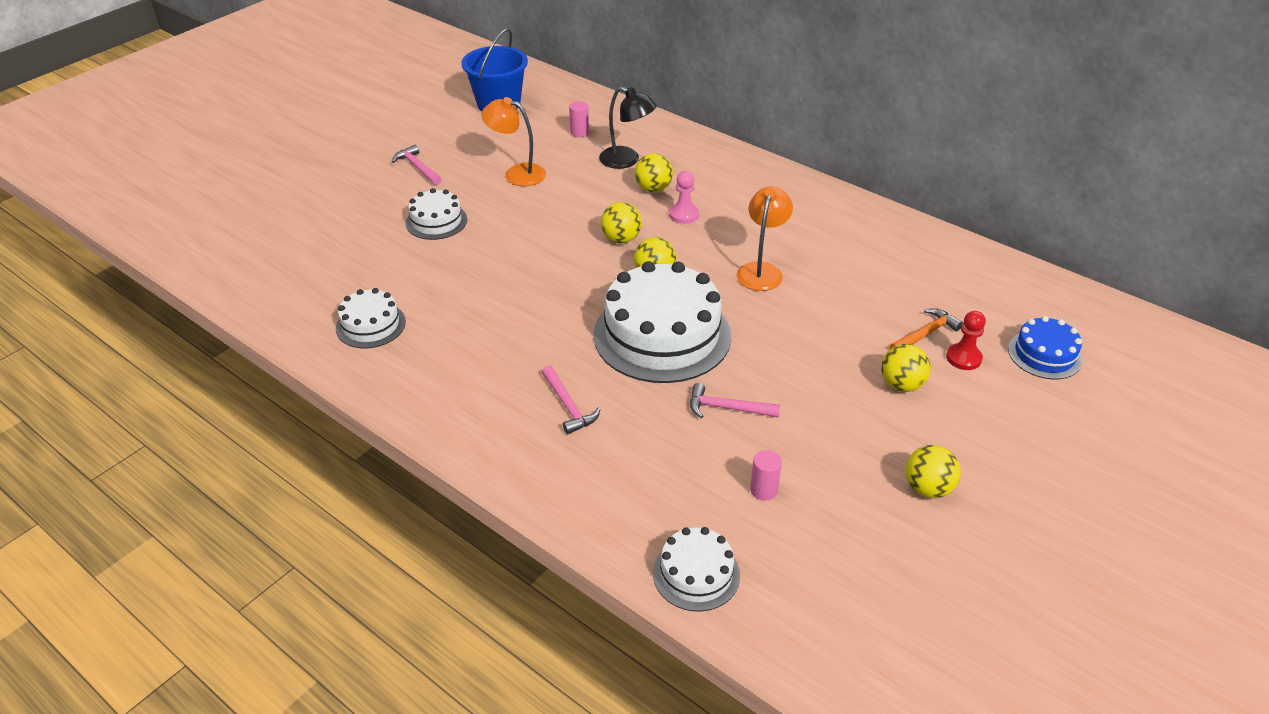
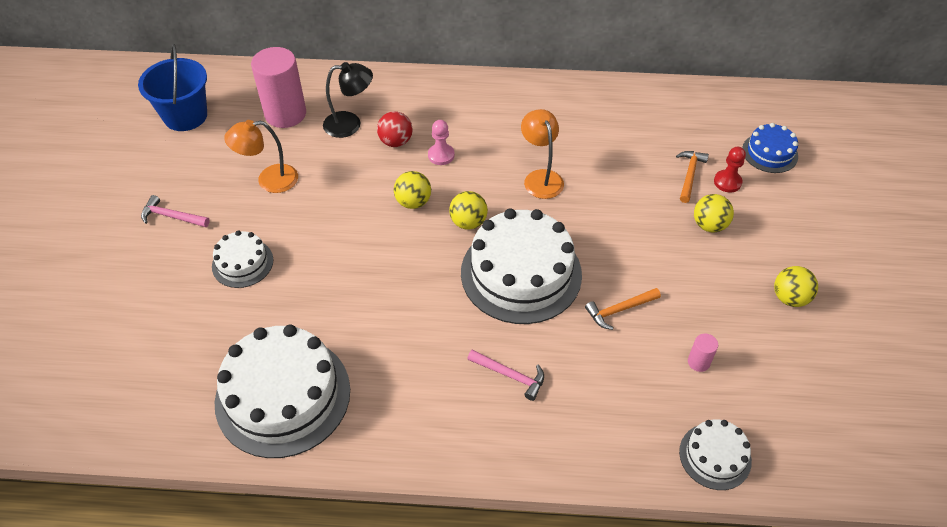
camera: 35 degrees left, 10 degrees up
(370, 325) = (283, 395): white cake -> white cake, size x1.98
(579, 132) = (285, 114): pink cylinder -> pink cylinder, size x2.32
(653, 189) = (396, 142): yellow ball -> red ball
(726, 408) = (619, 310): pink hammer -> orange hammer

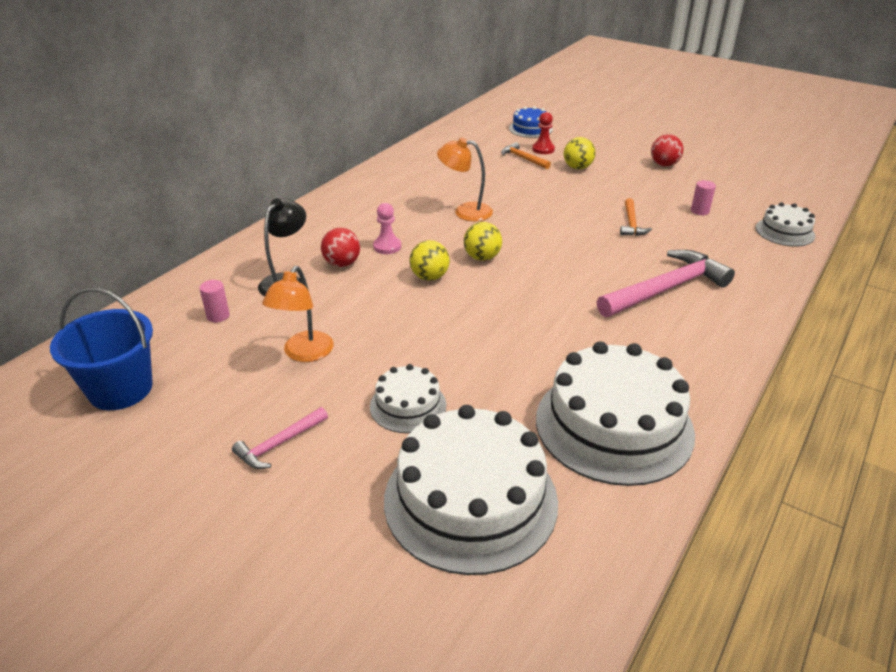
camera: 60 degrees left, 15 degrees down
(285, 114) = (218, 316): pink cylinder -> pink cylinder, size x0.43
(510, 376) = (667, 289): pink hammer -> pink hammer, size x1.97
(521, 273) = (561, 251): white cake -> white cake (470, 500)
(789, 298) = (664, 165): yellow ball -> red ball

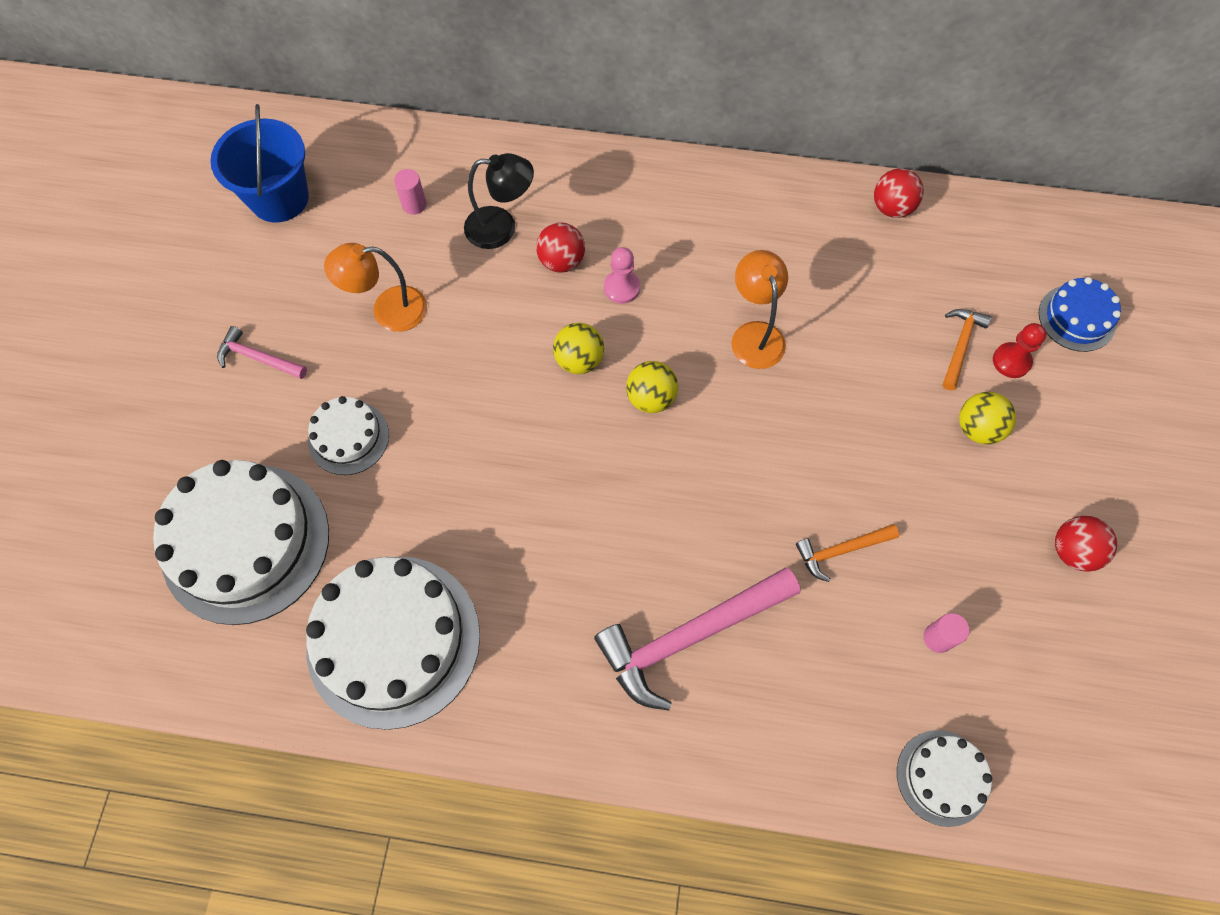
camera: 65 degrees right, 30 degrees up
(418, 152) = (892, 208): none -> red ball
(667, 289) = (688, 637): pink hammer -> pink hammer turned 120 degrees clockwise

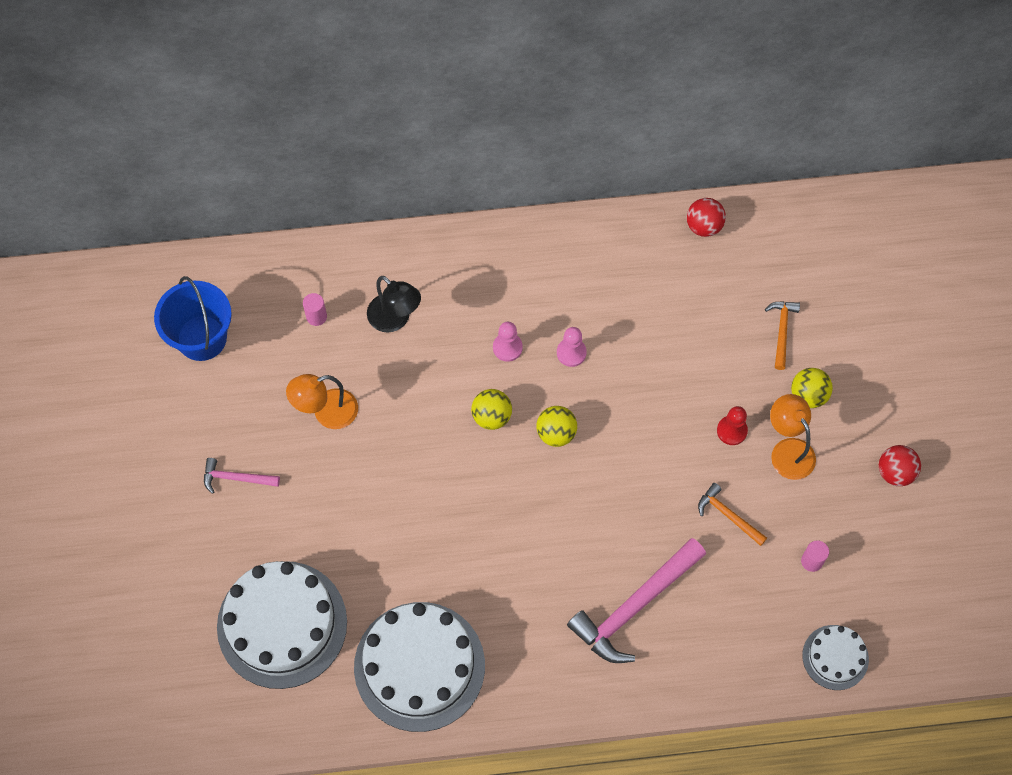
camera: 15 degrees left, 0 degrees up
(348, 437) = (332, 523): white cake -> none
(501, 228) = (395, 319): black lamp -> black lamp turned 60 degrees clockwise
(561, 261) = (453, 337): red ball -> none
(695, 311) = (571, 353): none -> pink pawn
(755, 334) = (622, 361): orange lamp -> orange lamp (788, 450)
(840, 550) = (728, 515): orange hammer -> orange hammer turned 75 degrees clockwise
(1011, 361) = (823, 334): red pawn -> red pawn (732, 431)
(1077, 318) = (865, 286): blue cake -> none

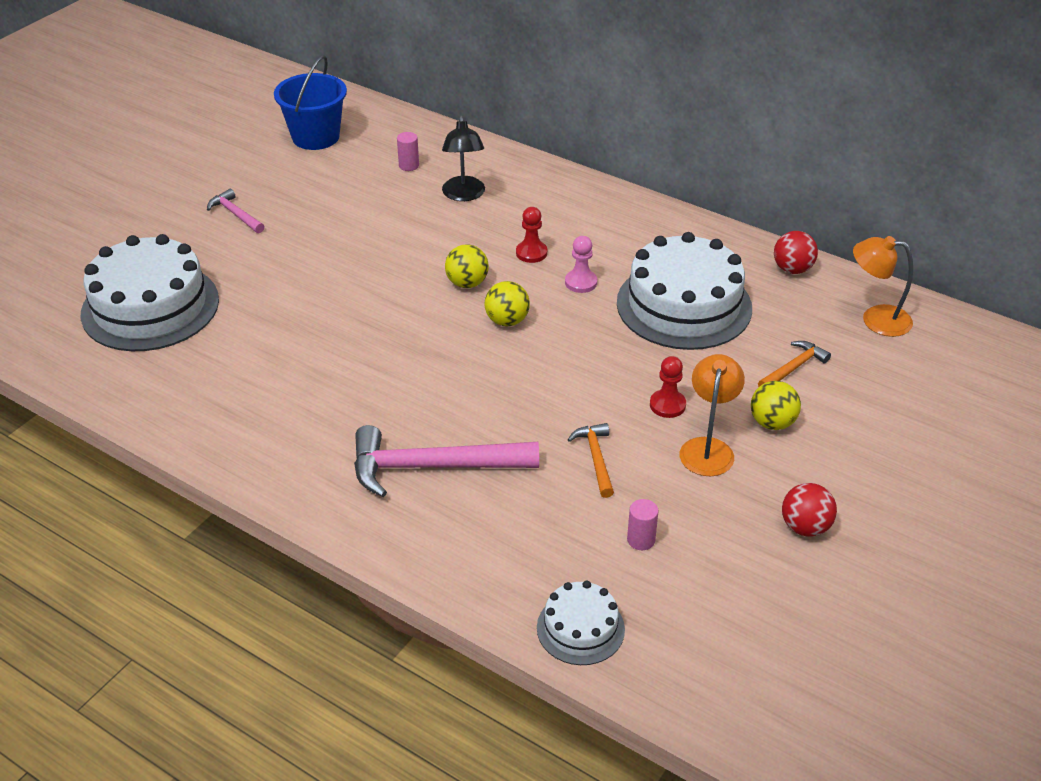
camera: 40 degrees right, 25 degrees down
(326, 413) = (346, 215): orange lamp -> orange lamp (876, 319)
(419, 666) = (210, 393): white cake -> white cake (684, 305)
(507, 347) = (531, 253): pink pawn -> red pawn

